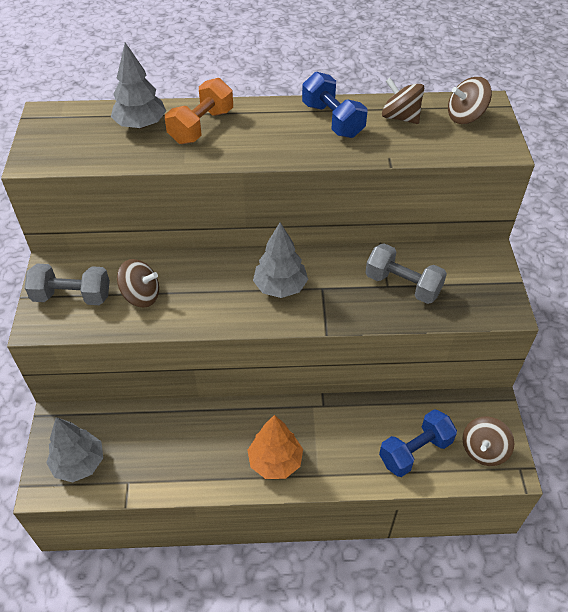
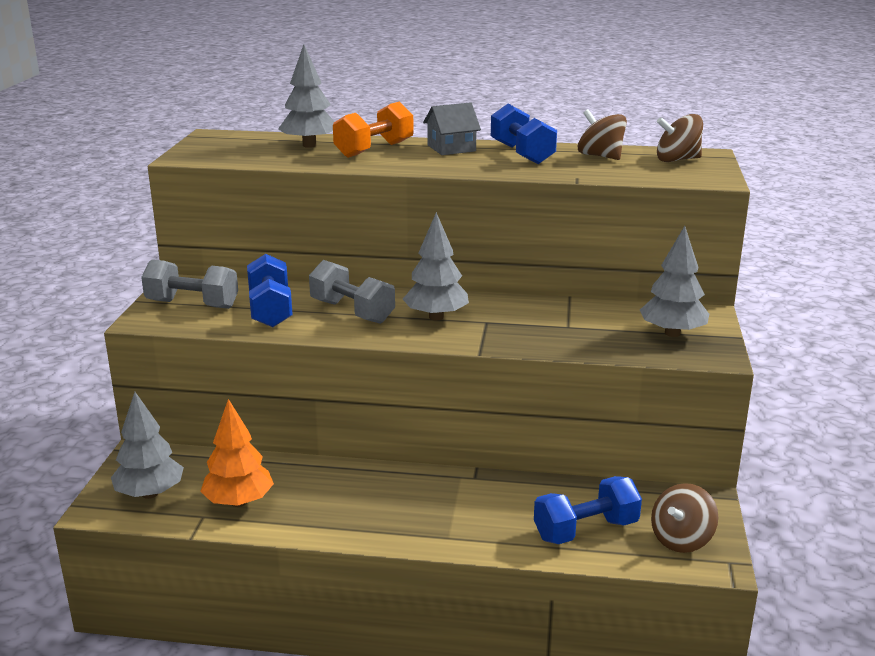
camera: 10 degrees right, 25 degrees down
(141, 296) = (270, 310): brown spinning top -> blue dumbbell
(269, 116) = (451, 148): none -> grey house
(275, 461) = (396, 519): orange tree -> orange tree (239, 502)
(402, 285) = (587, 327): grey dumbbell -> grey dumbbell (352, 312)
(469, 284) = (672, 333): none -> grey tree

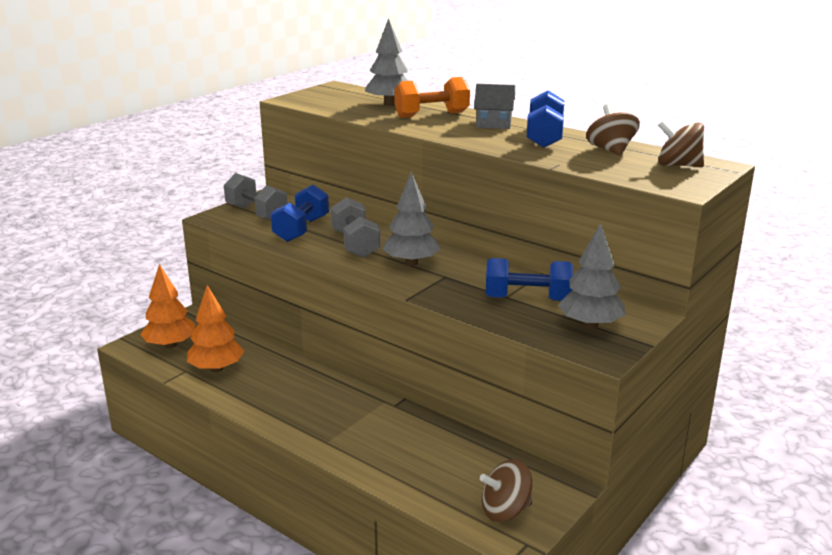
camera: 30 degrees right, 0 degrees up
(150, 494) = (170, 345): grey tree -> orange tree
(586, 530) = (434, 474): blue dumbbell -> blue dumbbell (527, 299)

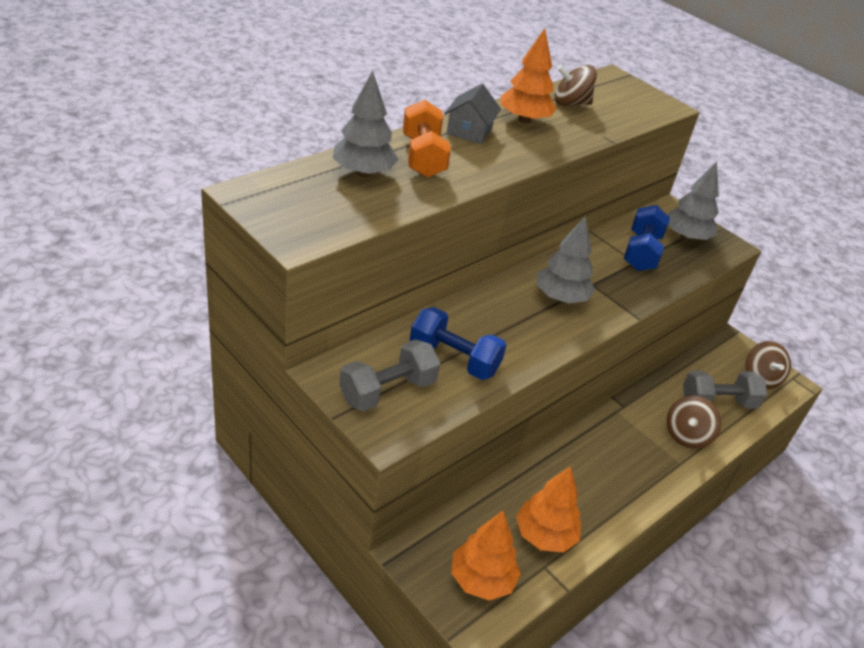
camera: 85 degrees left, 15 degrees up
(355, 244) = (507, 325): grey dumbbell -> grey dumbbell (718, 402)
(544, 137) = (524, 120): blue dumbbell -> orange tree
(678, 165) = (614, 90): brown spinning top -> brown spinning top (686, 435)

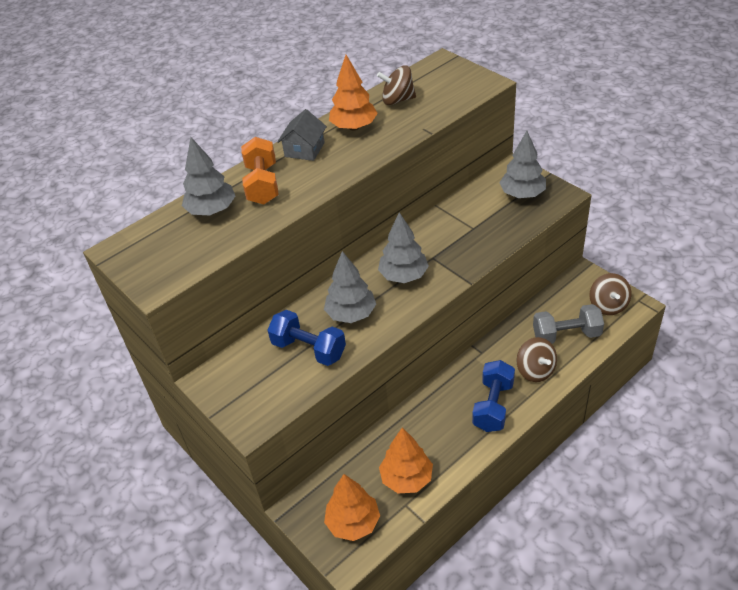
camera: 10 degrees right, 5 degrees up
(387, 391) = (253, 387): grey dumbbell -> none
(502, 328) = (351, 314): none -> grey tree
(641, 252) = (479, 218): blue dumbbell -> blue dumbbell (493, 406)
(686, 435) = (535, 370): brown spinning top -> brown spinning top turned 60 degrees counterclockwise

